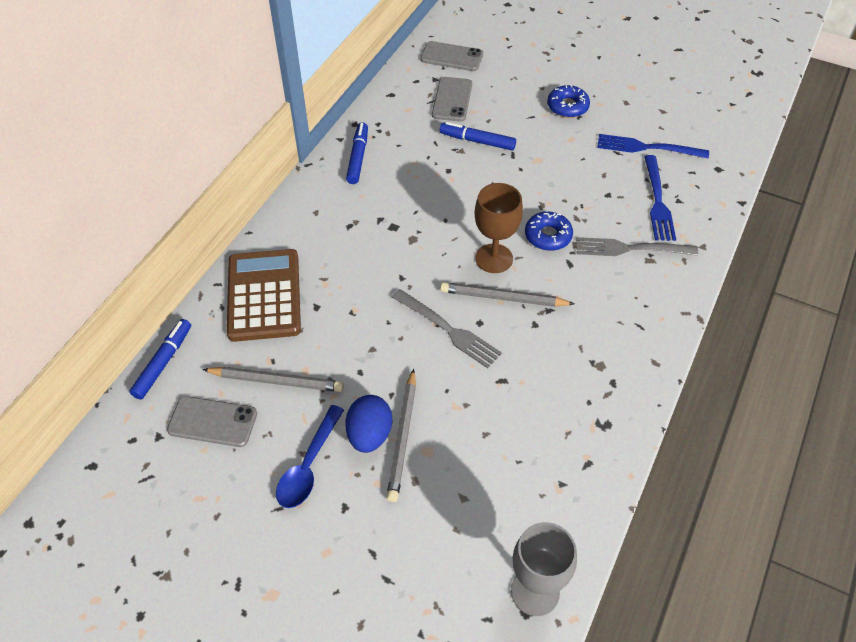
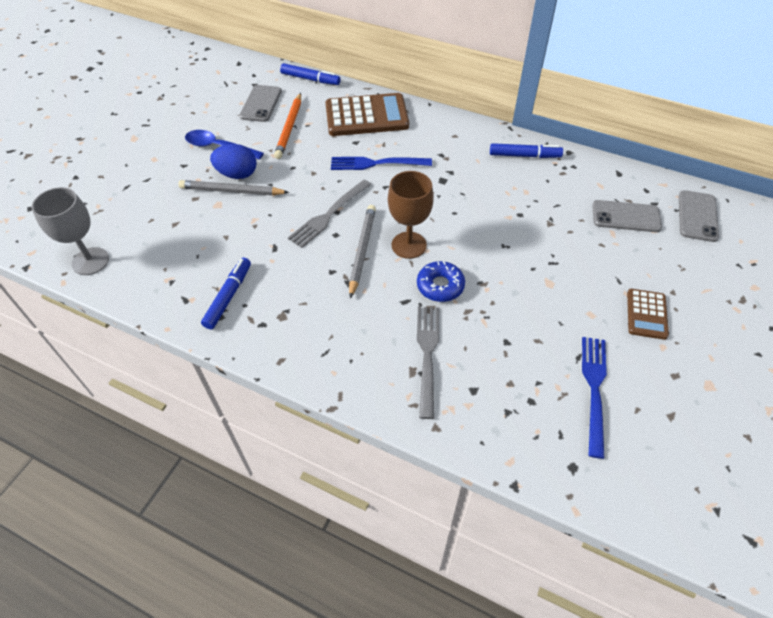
camera: 90 degrees right, 0 degrees up
(276, 381) = (289, 128): grey pencil -> orange pencil
(477, 141) = (567, 235): blue marker -> blue marker (228, 296)
(567, 106) = (646, 314): blue donut -> brown calculator
(658, 202) = (502, 389): blue fork -> blue fork (376, 163)

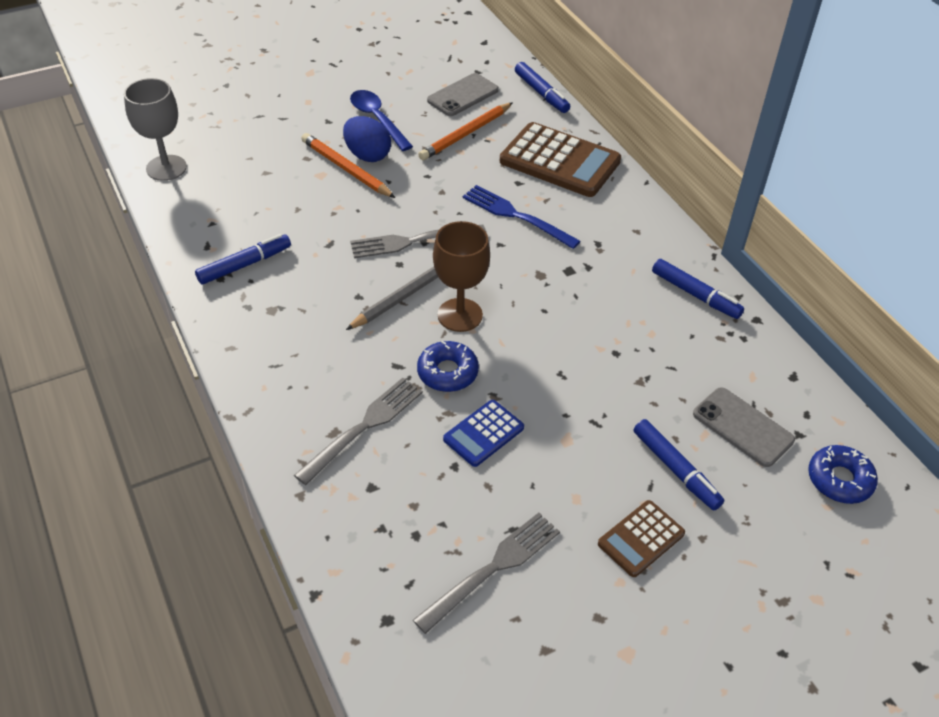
camera: 35 degrees right, 5 degrees down
(232, 191) = (346, 169): grey pencil -> orange pencil
(501, 310) = (483, 433): none -> blue calculator
(594, 389) = (493, 568): blue fork -> grey fork
(620, 262) = (675, 469): none -> blue marker
(697, 216) = (839, 480): grey phone -> blue donut

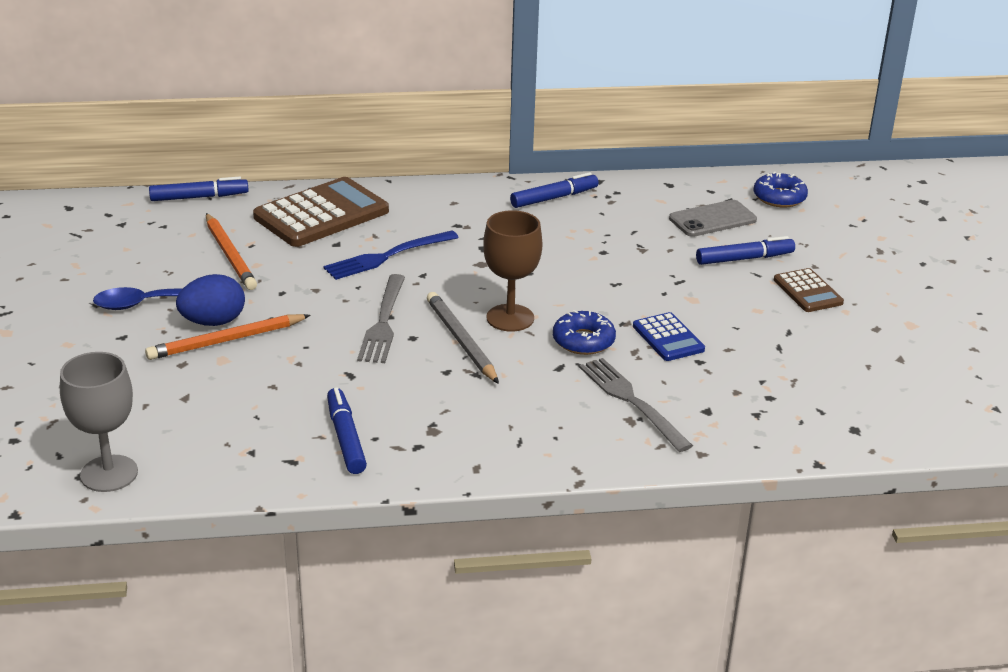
camera: 70 degrees left, 15 degrees down
(463, 95) = (158, 242): grey phone -> none
(493, 568) = (816, 365): grey fork -> none

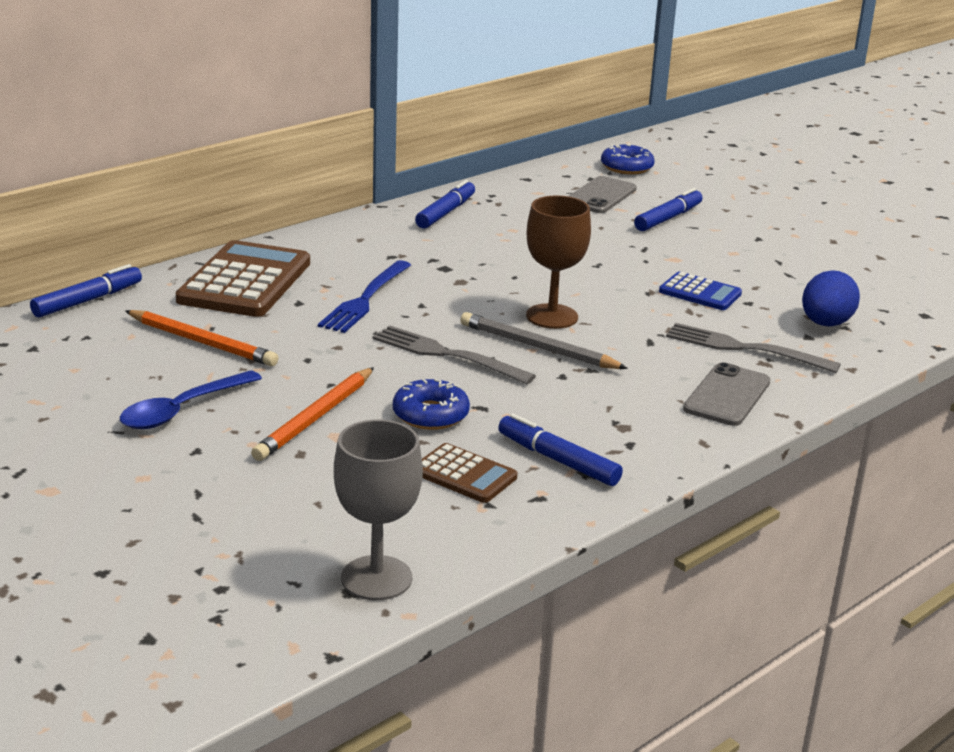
camera: 35 degrees left, 5 degrees down
(213, 322) = (276, 406): blue egg -> blue egg (825, 324)
(383, 323) = (446, 355): grey fork -> grey fork turned 150 degrees clockwise
(554, 436) = (727, 395): none -> grey phone
(583, 341) = (638, 315): blue donut -> blue donut (430, 414)
(808, 291) = (749, 229): brown calculator -> brown calculator (464, 475)

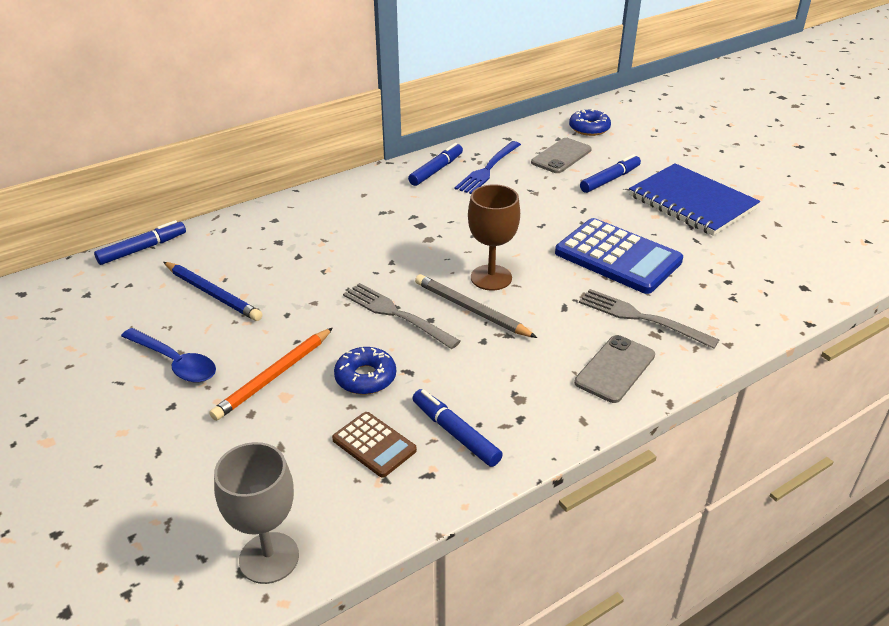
camera: 10 degrees right, 10 degrees up
(182, 410) = (175, 362): blue spoon -> blue spoon turned 105 degrees counterclockwise
(202, 342) = (213, 294): orange pencil -> blue pencil
(245, 281) = (264, 234): brown calculator -> none
(365, 299) = (349, 255): blue fork -> blue fork (488, 169)
(700, 293) = (618, 257): blue calculator -> blue calculator, size x1.89
(773, 238) = (691, 202): none -> blue notebook
(825, 324) = (716, 294): blue egg -> none

